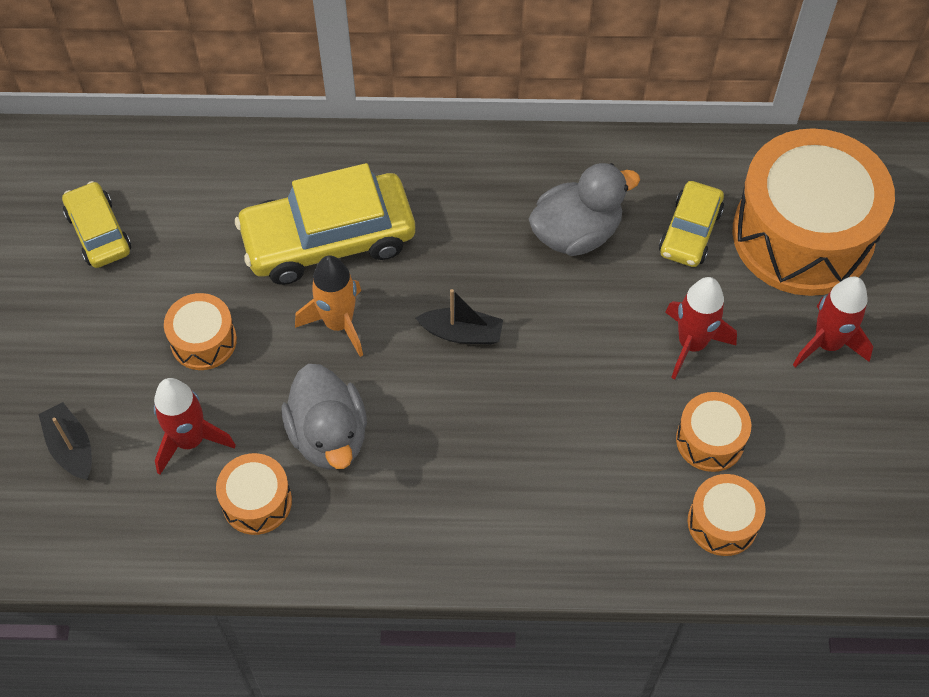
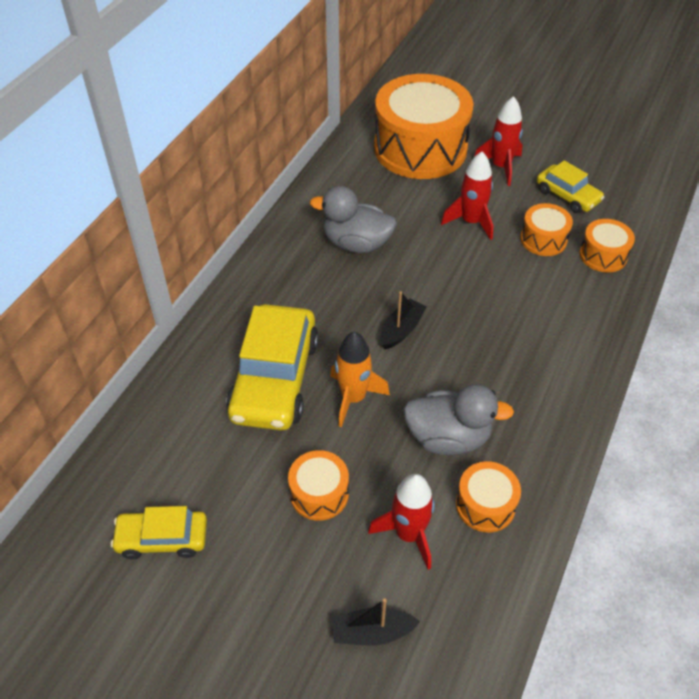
camera: 65 degrees left, 10 degrees down
(576, 233) = (356, 244): grey duck -> grey duck turned 75 degrees counterclockwise
(690, 232) = (388, 192): yellow car -> yellow car (567, 196)

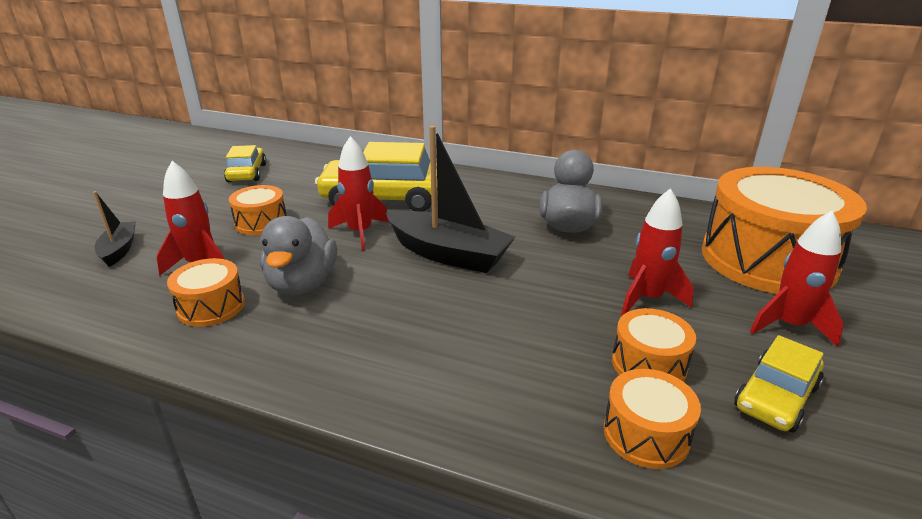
camera: 85 degrees right, 20 degrees down
(353, 398) = (360, 232): orange rocket -> red rocket
(401, 330) = (449, 254): black boat -> black boat, size x1.89

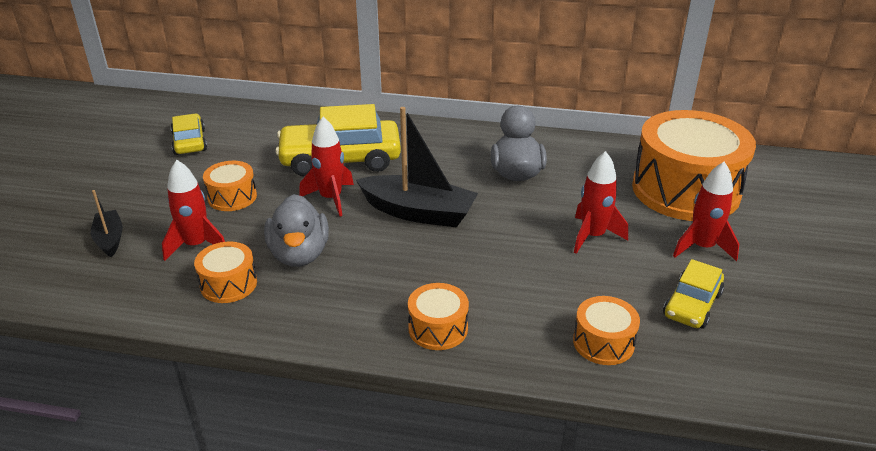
camera: 10 degrees left, 5 degrees up
(648, 364) = (599, 291): orange drum -> orange drum (438, 328)

